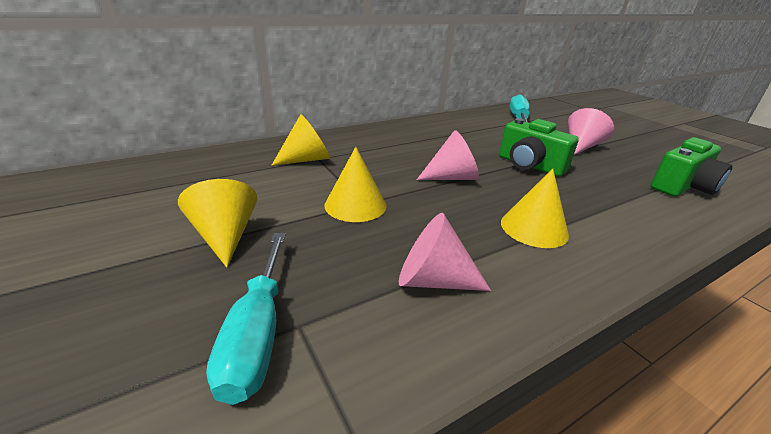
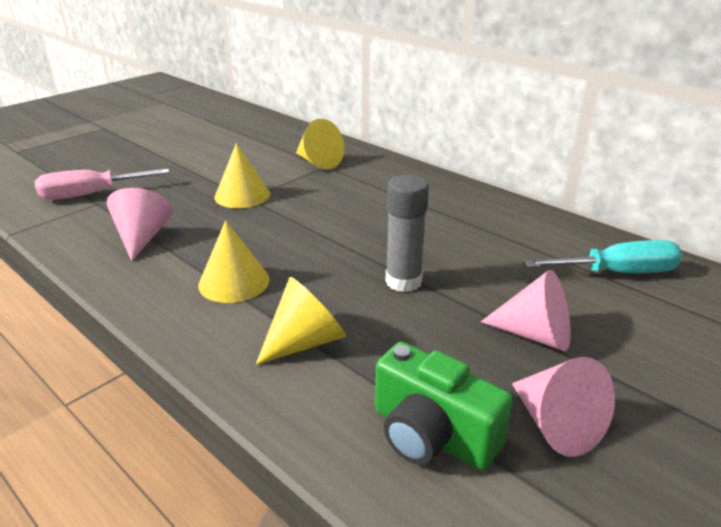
camera: 75 degrees right, 0 degrees up
(225, 236) = (182, 164): yellow cone -> yellow cone (305, 341)
(257, 334) = (90, 194): turquoise screwdriver -> pink screwdriver
(452, 177) = (326, 232): pink cone -> pink cone (556, 424)
(529, 165) = (403, 281): green camera -> grey glue stick

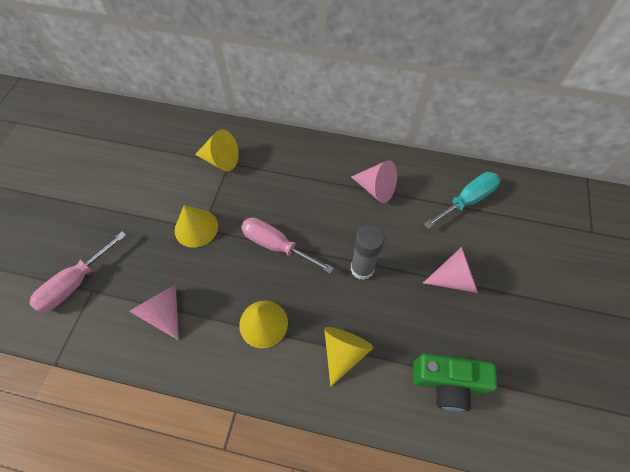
camera: 30 degrees left, 30 degrees up
(314, 231) = (276, 245): none -> pink screwdriver
(556, 424) = (495, 342): pink cone -> pink cone (376, 189)

